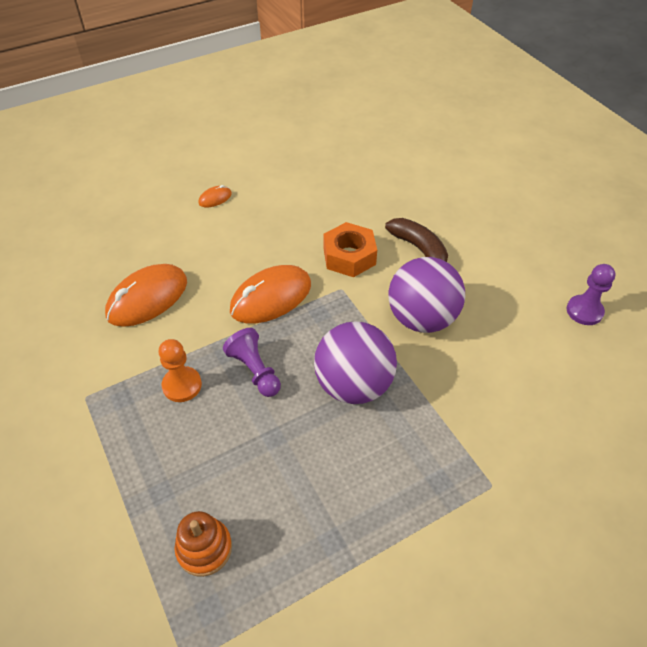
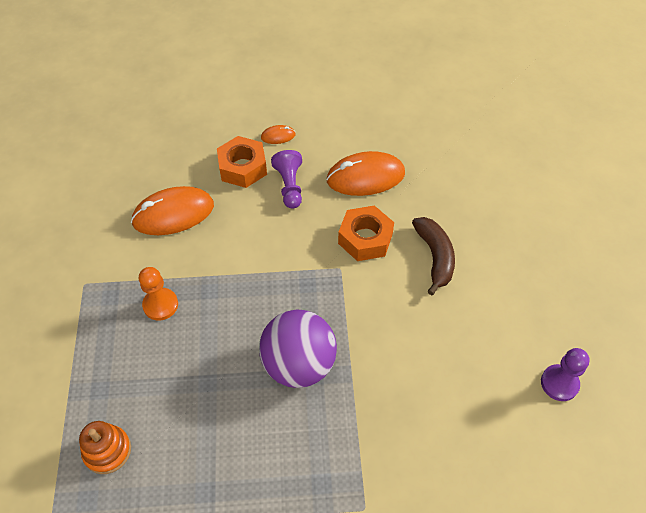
camera: 25 degrees right, 5 degrees up
(196, 235) = (242, 167): none -> orange nut
(255, 370) = (224, 316): purple pawn -> purple pawn (289, 186)
(271, 297) = (274, 253): orange mouse -> orange mouse (365, 177)
(421, 318) = (395, 326): purple ball -> none

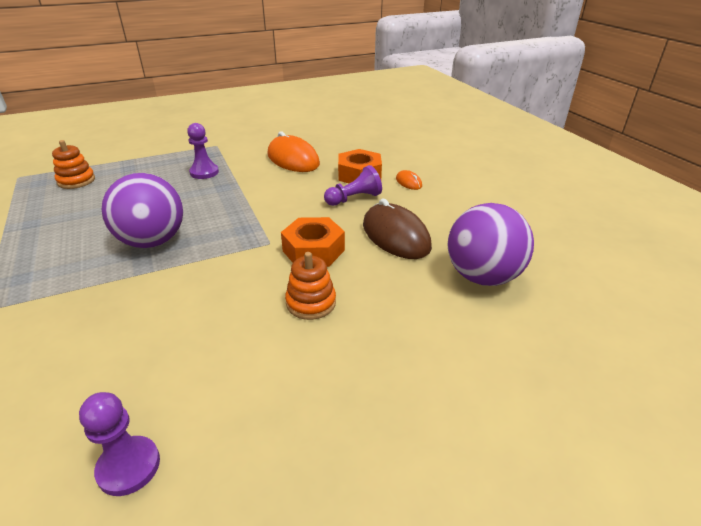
camera: 70 degrees right, 20 degrees down
(160, 305) = (204, 172): orange pawn -> purple pawn
(365, 177) = (395, 236): orange mouse -> brown mouse
(435, 257) = (311, 303): brown banana -> orange stacking toy
(438, 146) = (482, 277): none -> purple ball

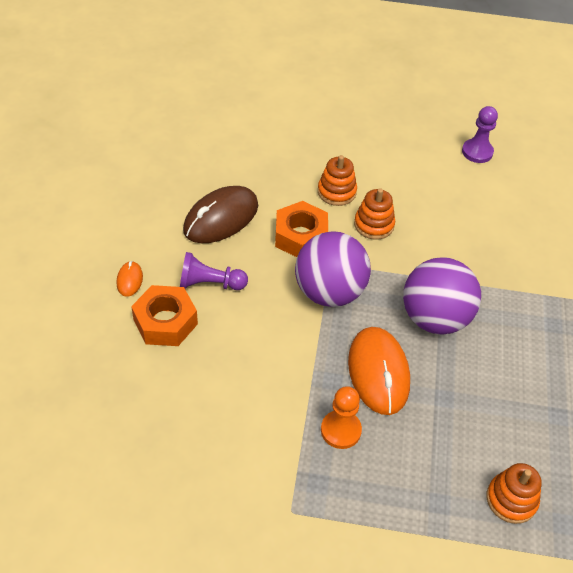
camera: 150 degrees left, 15 degrees up
(204, 172) = (341, 430): purple pawn -> orange pawn
(248, 288) = (374, 225): none -> orange stacking toy
(293, 159) = (212, 402): orange mouse -> orange mouse (378, 372)
(395, 236) = (221, 218): brown mouse -> brown mouse turned 45 degrees clockwise
(482, 277) = (202, 154): purple ball -> purple ball (329, 292)

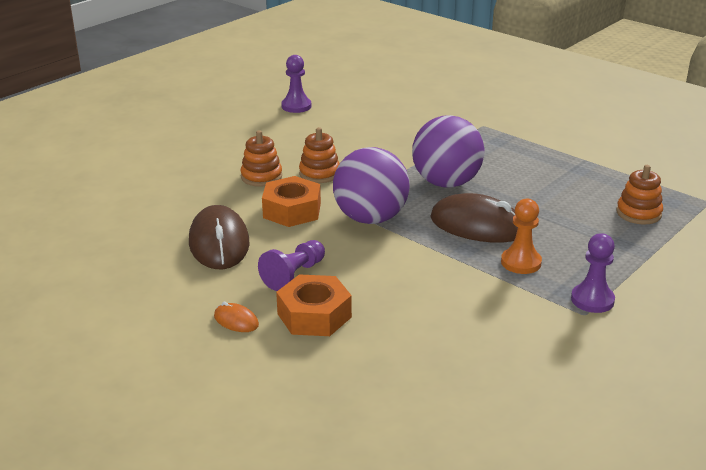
camera: 55 degrees left, 20 degrees down
(318, 510) = (592, 300): none -> purple pawn
(378, 372) = (477, 225): orange mouse -> brown mouse

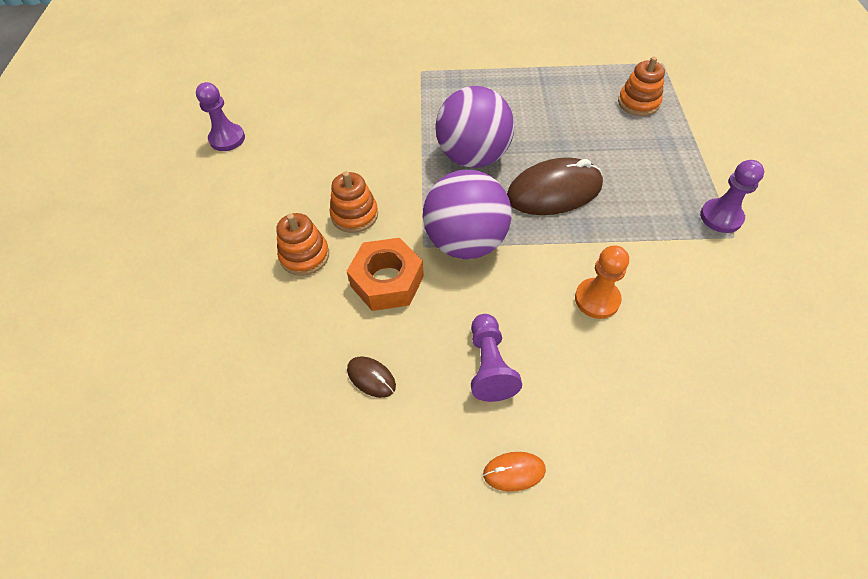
camera: 40 degrees left, 25 degrees up
(219, 243) = (371, 378): brown mouse -> brown mouse, size x0.46
(314, 315) = (567, 403): orange nut -> none
(521, 262) = (632, 211): orange pawn -> orange pawn (597, 299)

